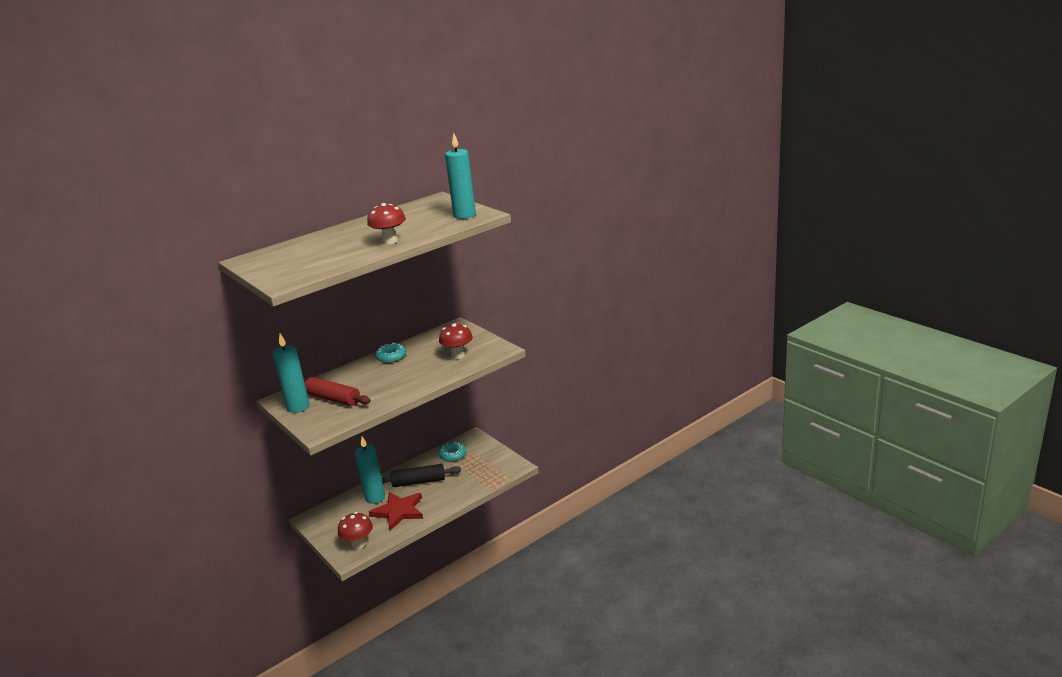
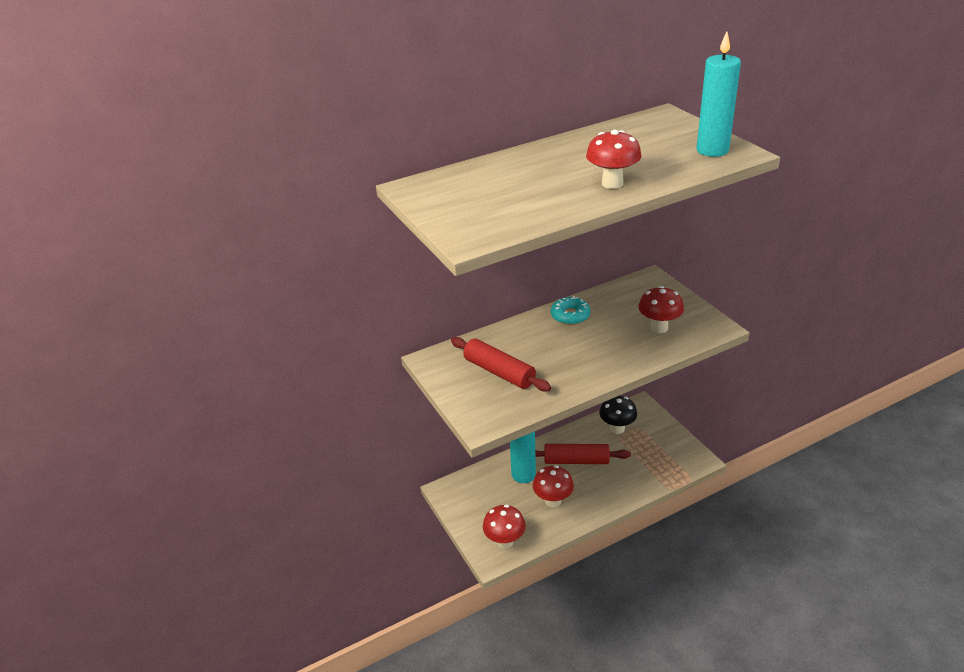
camera: 10 degrees right, 10 degrees up
(298, 407) = (455, 377): turquoise candle -> none
(398, 511) = (553, 501): red star -> red mushroom
(419, 482) = (576, 461): black rolling pin -> red rolling pin
(453, 455) = (617, 428): turquoise donut -> black mushroom

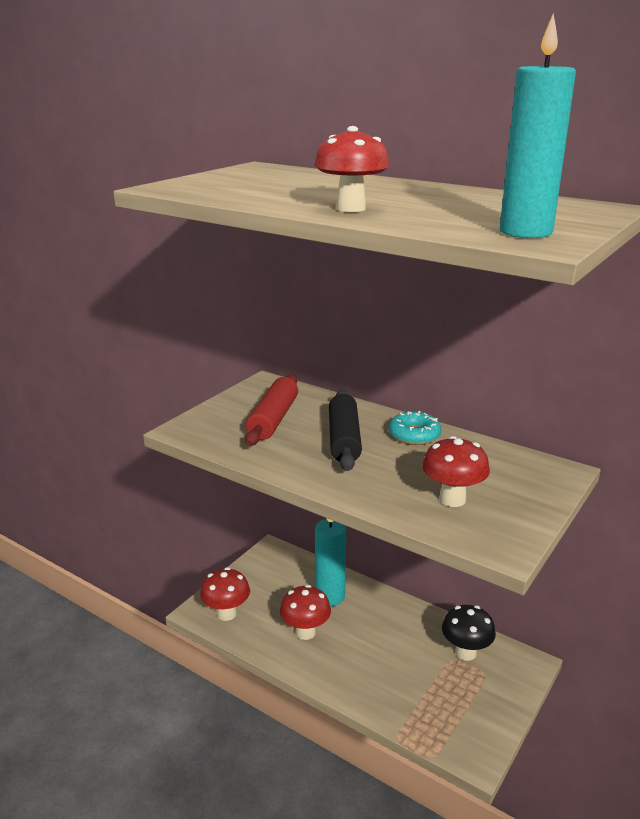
camera: 60 degrees right, 10 degrees down
(555, 347) = (344, 439): none -> black rolling pin
(576, 461) = (382, 632): red rolling pin -> none

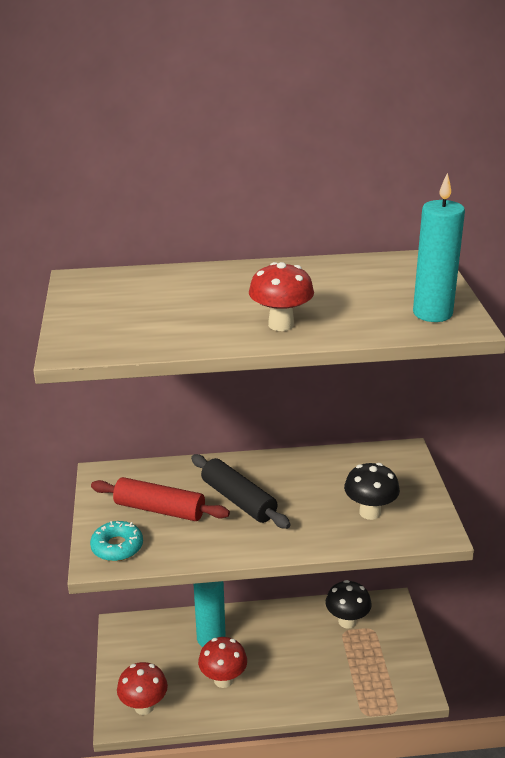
camera: 40 degrees left, 5 degrees up
(273, 419) = (159, 509): red rolling pin -> red rolling pin turned 45 degrees counterclockwise
(414, 435) = (282, 469): turquoise donut -> turquoise donut (117, 547)
(452, 499) = (370, 512): red mushroom -> black mushroom

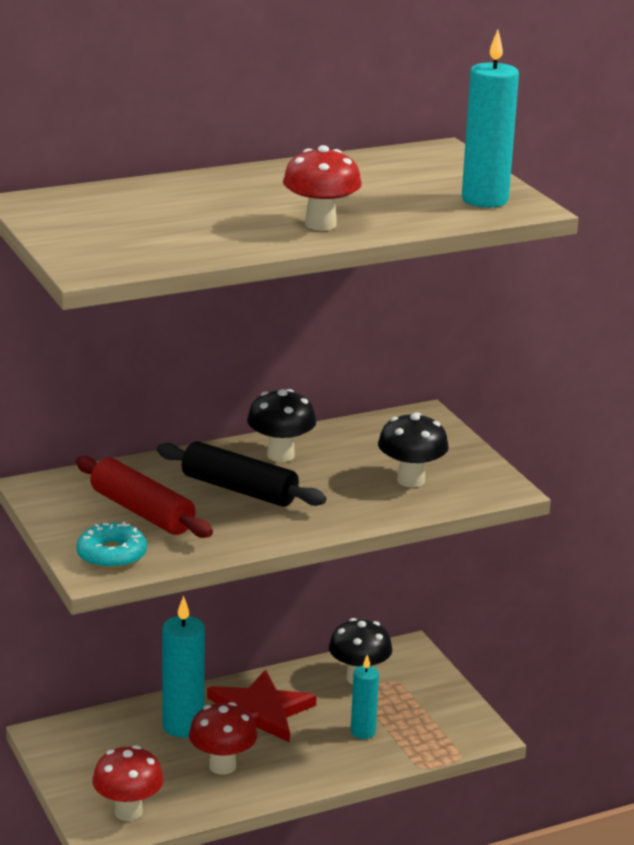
camera: 20 degrees left, 5 degrees down
(159, 509) = (142, 512): red rolling pin -> red rolling pin turned 45 degrees clockwise
(267, 637) = (260, 712): none -> red star
(283, 473) = (280, 455): none -> black mushroom
(332, 670) = (363, 732): none -> turquoise candle

